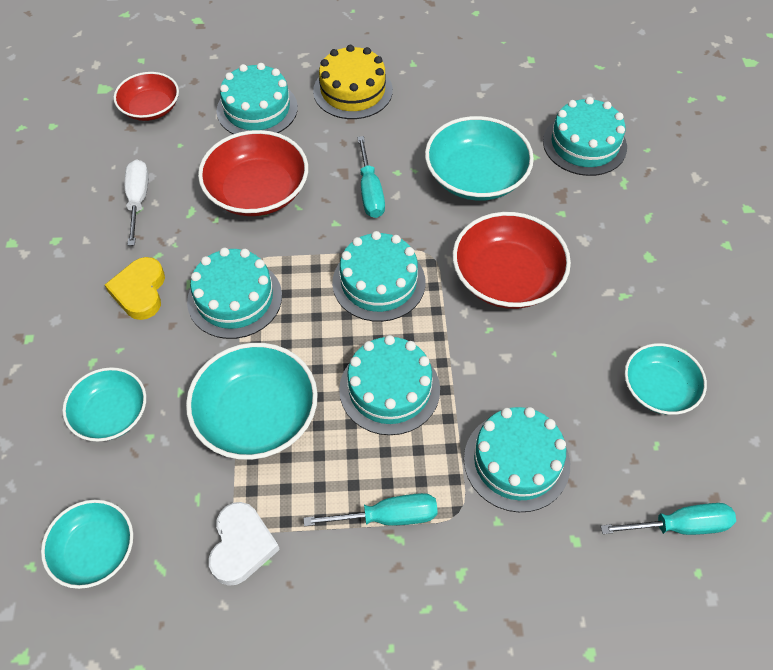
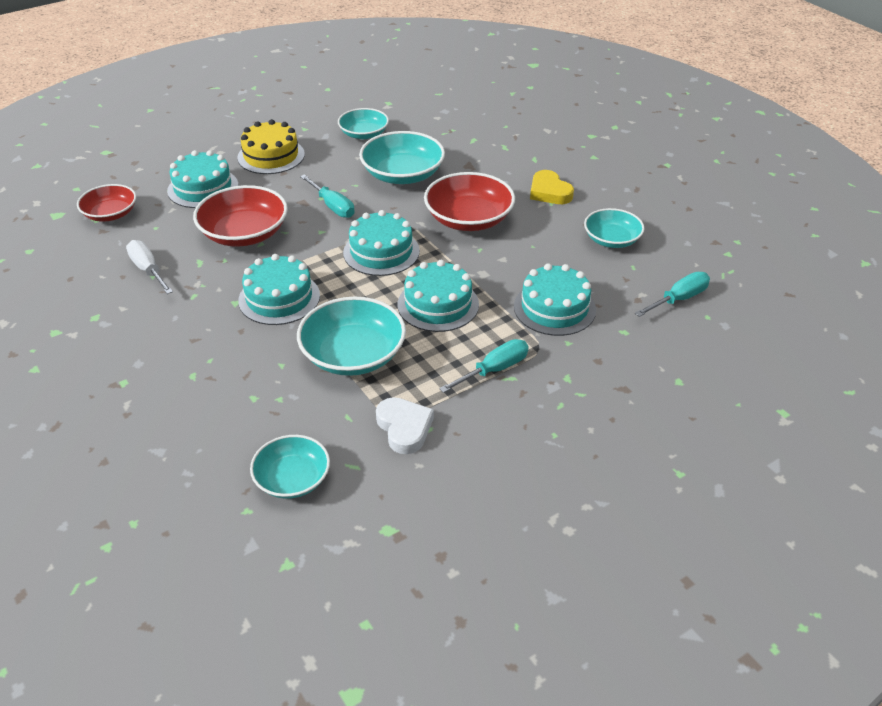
camera: 30 degrees left, 15 degrees down
(111, 414) = (236, 398): turquoise bowl -> turquoise bowl (364, 134)
(140, 291) = (197, 321): yellow heart -> yellow heart (549, 192)
(584, 144) = (462, 135): turquoise cake -> none

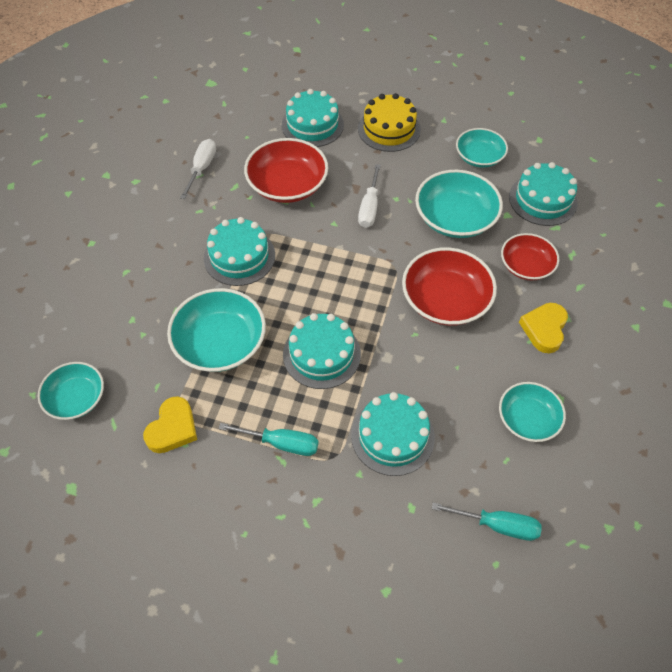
camera: 50 degrees right, 15 degrees up
(110, 214) = (237, 105): red bowl -> red bowl (526, 266)
(332, 206) = (369, 207): turquoise screwdriver -> white screwdriver
(381, 252) = (347, 275): turquoise cake -> turquoise cake (542, 200)
(404, 428) = (173, 428): white heart -> yellow heart

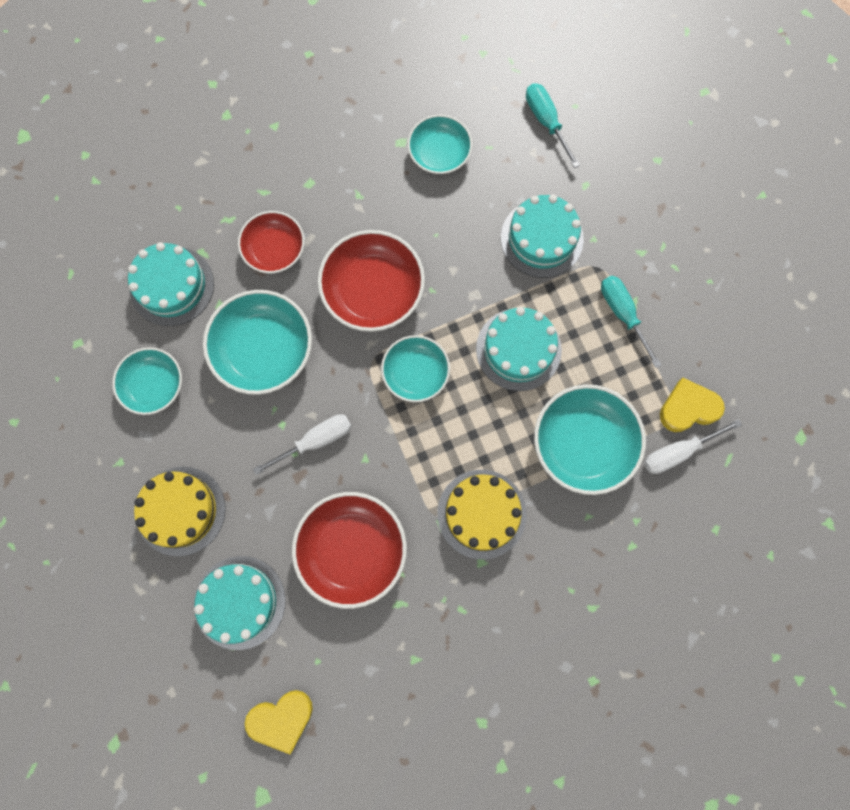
camera: 130 degrees left, 20 degrees up
(76, 398) = (739, 513): turquoise bowl -> turquoise bowl (415, 373)
(202, 169) = (405, 665): white screwdriver -> white screwdriver (678, 452)
(239, 256) = (481, 514): turquoise cake -> yellow cake
(544, 329) = (337, 192): yellow heart -> yellow heart (281, 719)

